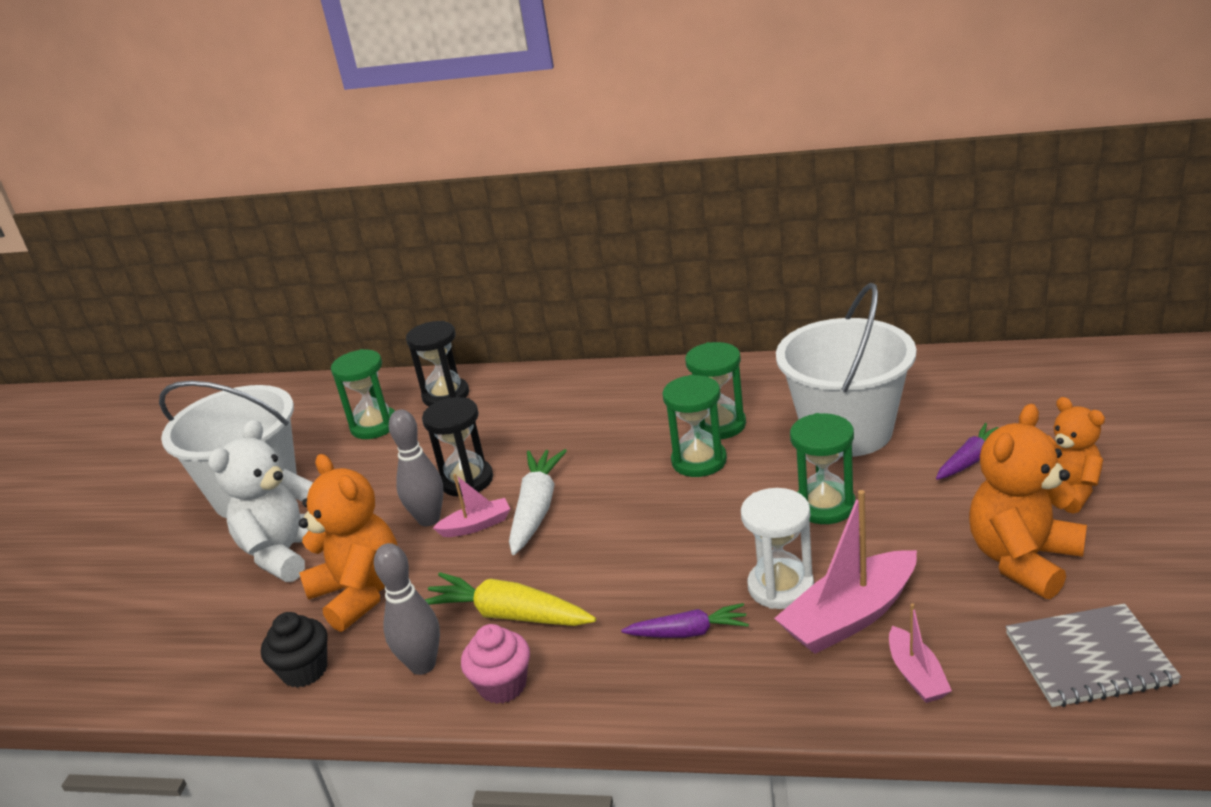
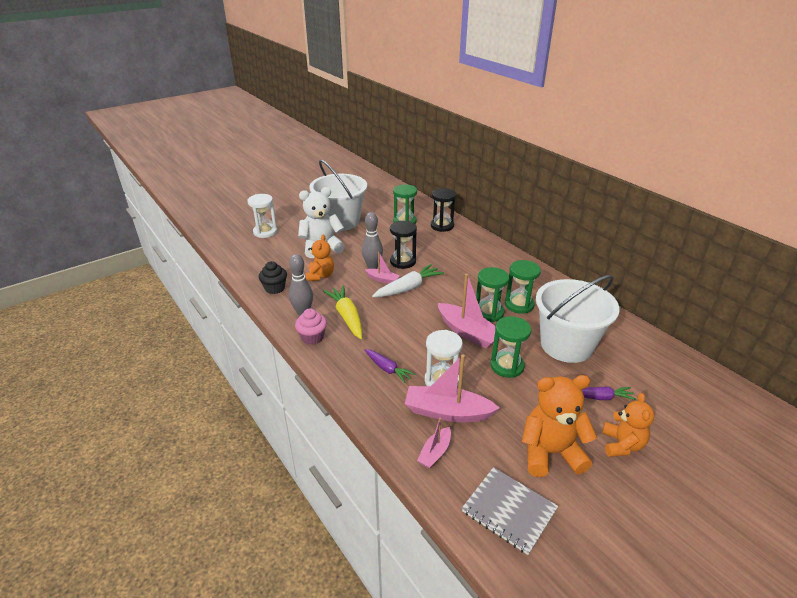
camera: 40 degrees right, 5 degrees up
(123, 602) = (265, 232): none -> white hourglass
(360, 593) = (320, 276): orange teddy bear -> orange teddy bear, size x0.65
(713, 504) = (468, 332): none -> pink boat

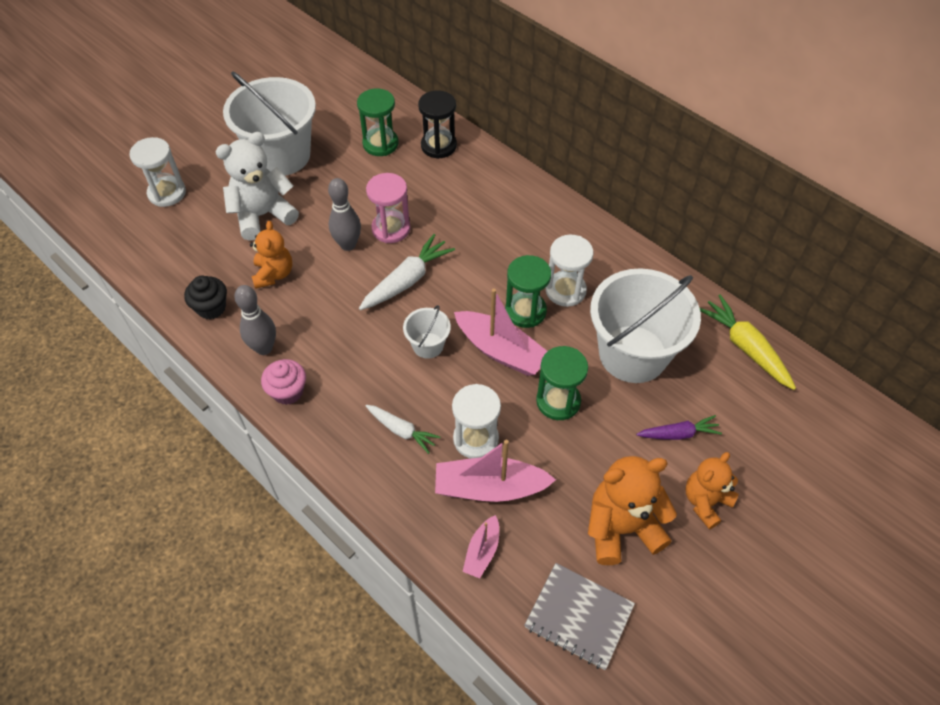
camera: 10 degrees left, 20 degrees up
(347, 317) = (329, 347): yellow carrot -> yellow carrot (745, 347)
(382, 279) = (367, 269): pink boat -> none
(387, 369) = (402, 430): purple carrot -> white carrot
(403, 261) = (391, 229): black hourglass -> pink hourglass
(416, 323) = (428, 345): none -> white bucket
(519, 305) = (565, 290): green hourglass -> white hourglass
(622, 445) = (705, 502): orange teddy bear -> orange teddy bear turned 135 degrees counterclockwise

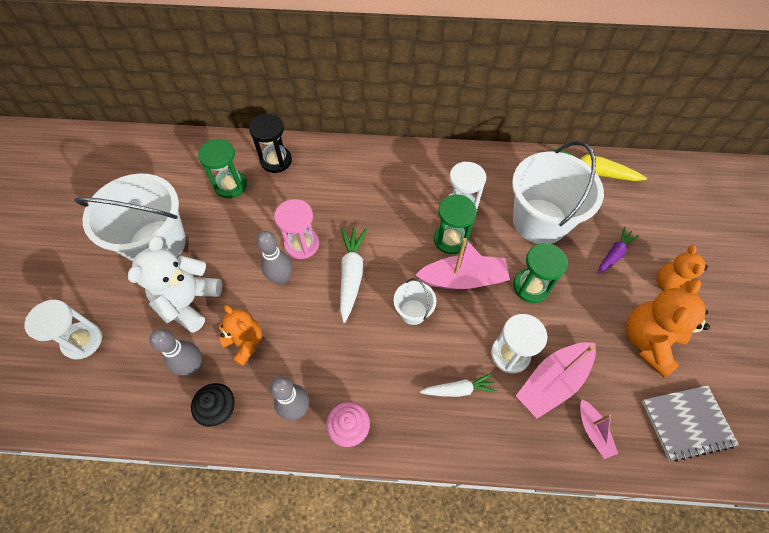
camera: 40 degrees left, 5 degrees up
(222, 264) = (193, 366): none -> grey bowling pin

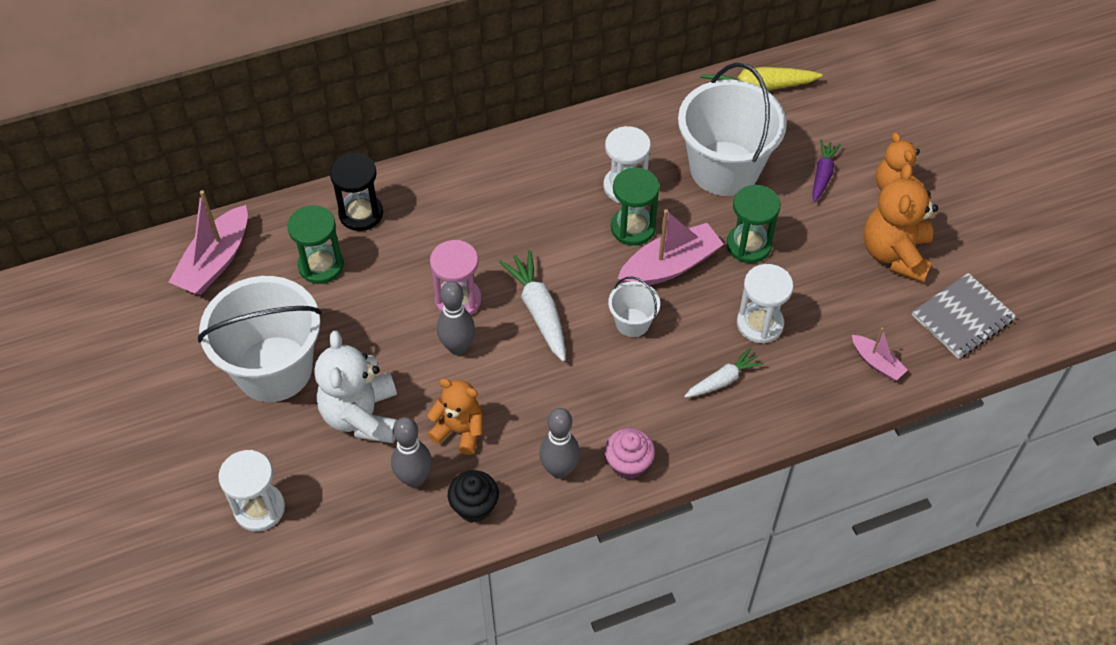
camera: 25 degrees left, 5 degrees down
(552, 382) = (816, 333): pink boat -> pink boat (215, 261)

